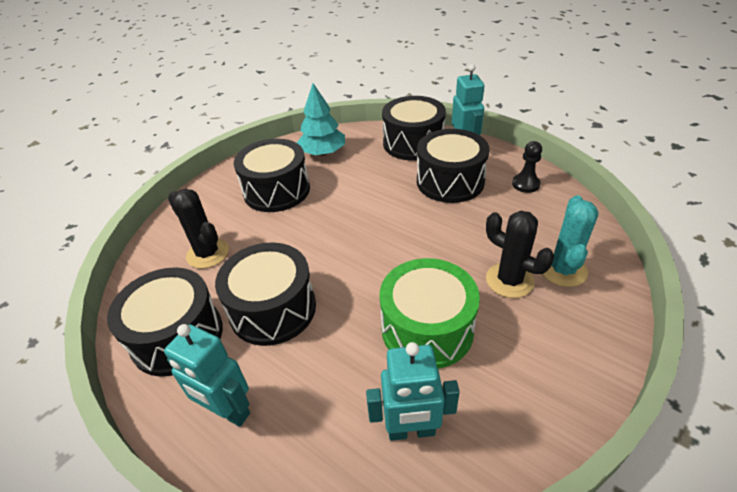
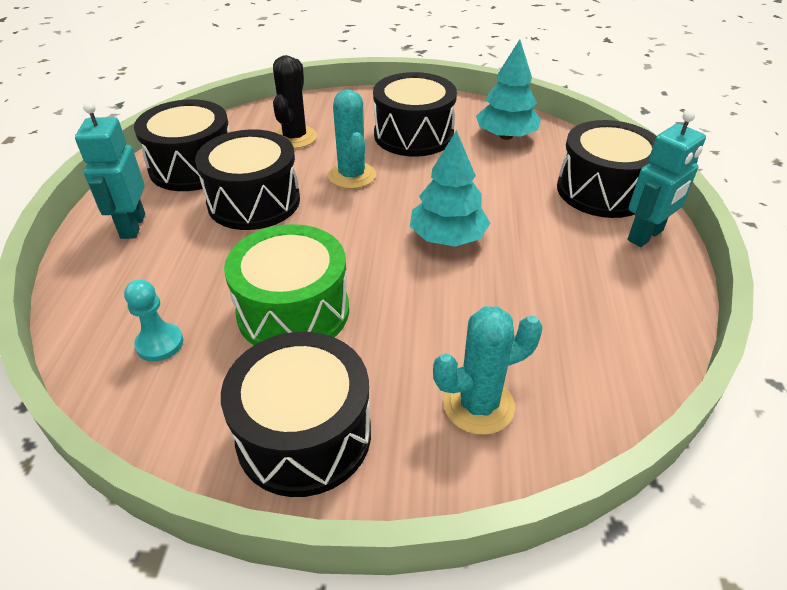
camera: 55 degrees right, 0 degrees up
(294, 240) = (352, 175): none -> turquoise cactus
(406, 221) = (447, 237): none -> turquoise tree
(411, 431) = (160, 344): turquoise robot -> turquoise pawn
(450, 181) = (558, 247): black drum -> black drum (304, 434)
(509, 280) = (417, 357): black cactus -> none
(525, 184) = (629, 319): black pawn -> none

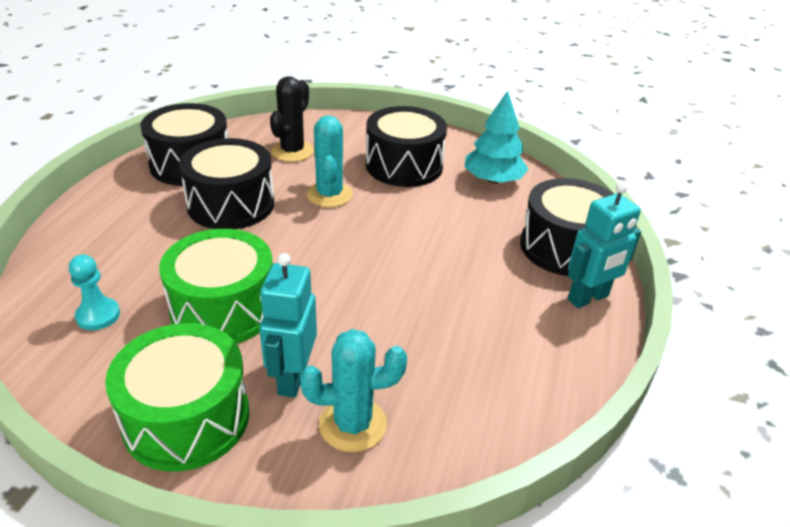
camera: 10 degrees right, 5 degrees down
(132, 226) = (117, 209): turquoise robot -> turquoise robot (292, 378)
(304, 434) = (187, 418): black drum -> green drum
(447, 237) = (393, 267): turquoise tree -> none

